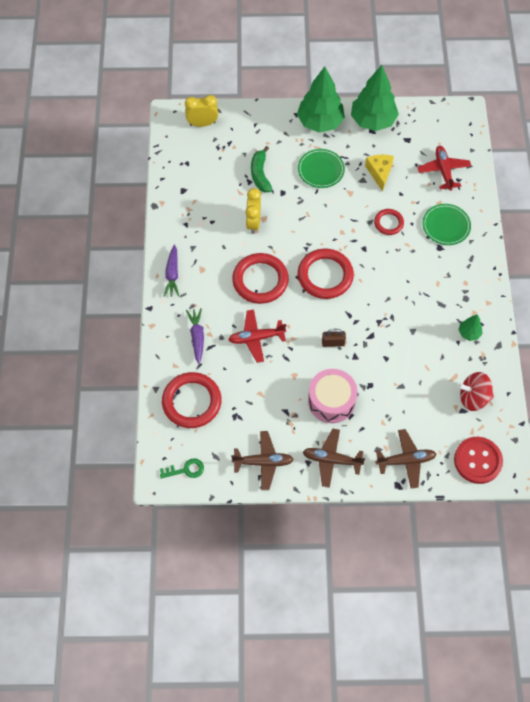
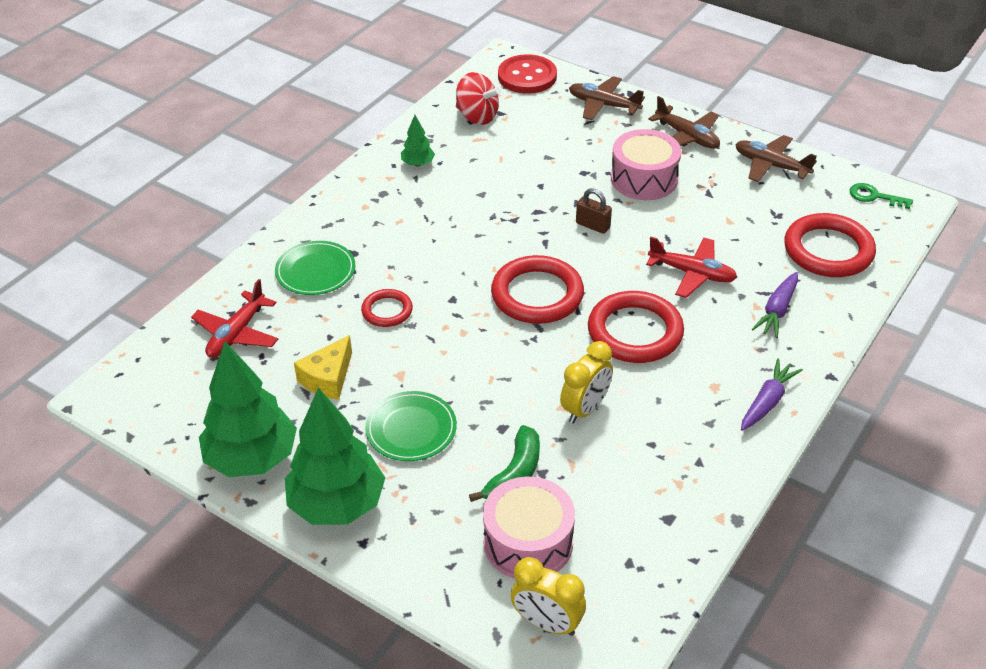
camera: 145 degrees left, 20 degrees down
(232, 149) = (528, 542): none -> pink drum

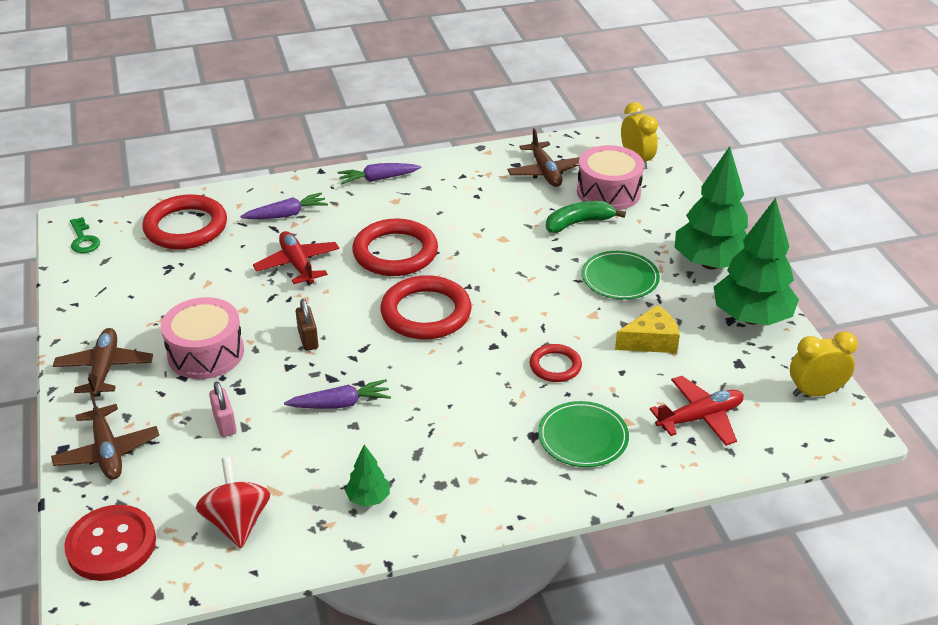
camera: 140 degrees left, 5 degrees down
(508, 200) = (340, 404): none -> purple carrot
(562, 151) = (224, 423): none -> pink padlock
(585, 409) = (491, 231): yellow clock -> yellow clock (815, 392)
(771, 165) = (97, 303): brown plane -> brown plane (545, 172)

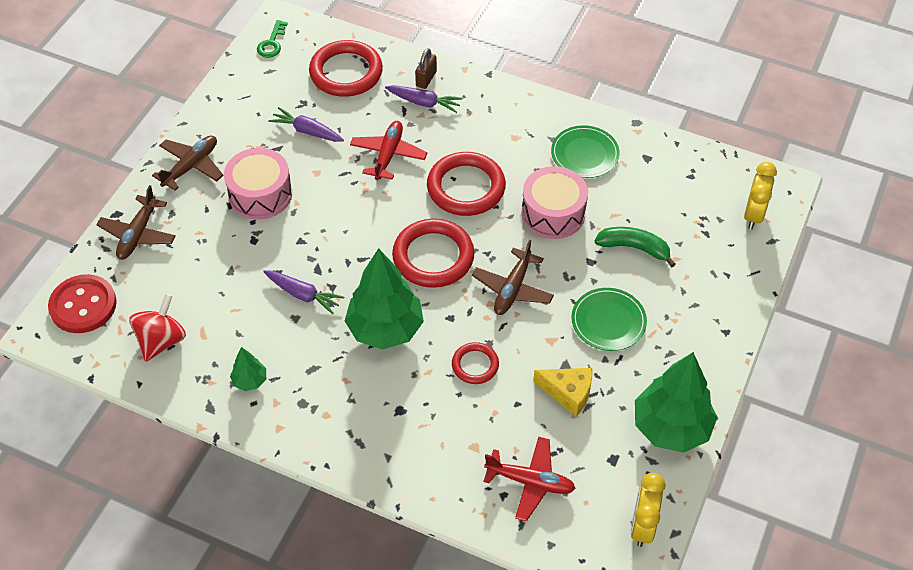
camera: 40 degrees right, 15 degrees up
(224, 423) = (221, 260): pink padlock -> none
(308, 339) = (333, 226): brown padlock -> brown padlock (426, 79)
(378, 179) = (523, 108): purple carrot -> purple carrot (307, 131)
(545, 172) = (662, 180): brown plane -> brown plane (512, 289)
(583, 437) = (431, 436): green plate -> green plate (584, 154)
(608, 192) = (692, 232): pink drum -> pink drum (553, 213)
(710, 263) = (697, 356): green tree -> green tree (385, 329)
(815, 392) = (642, 526): yellow clock -> yellow clock turned 105 degrees counterclockwise

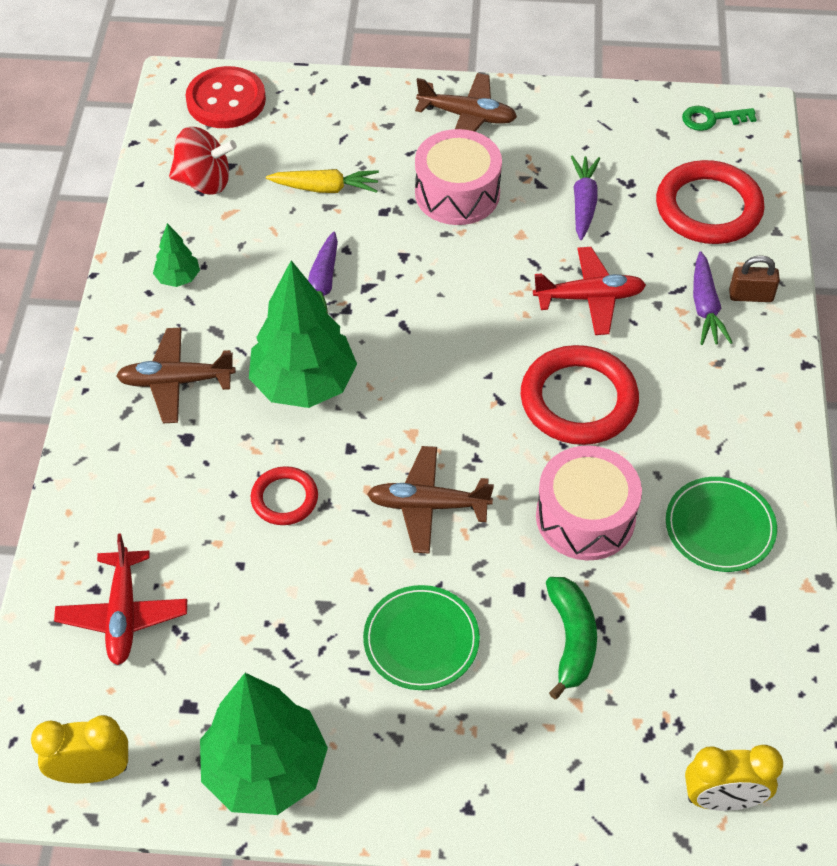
camera: 70 degrees right, 0 degrees up
(138, 234) = (344, 108): brown plane -> brown plane (176, 381)
(212, 268) = (325, 188): none -> yellow carrot
(433, 257) = (441, 399): red ring -> none
(568, 393) = (279, 621): yellow cheese -> none

